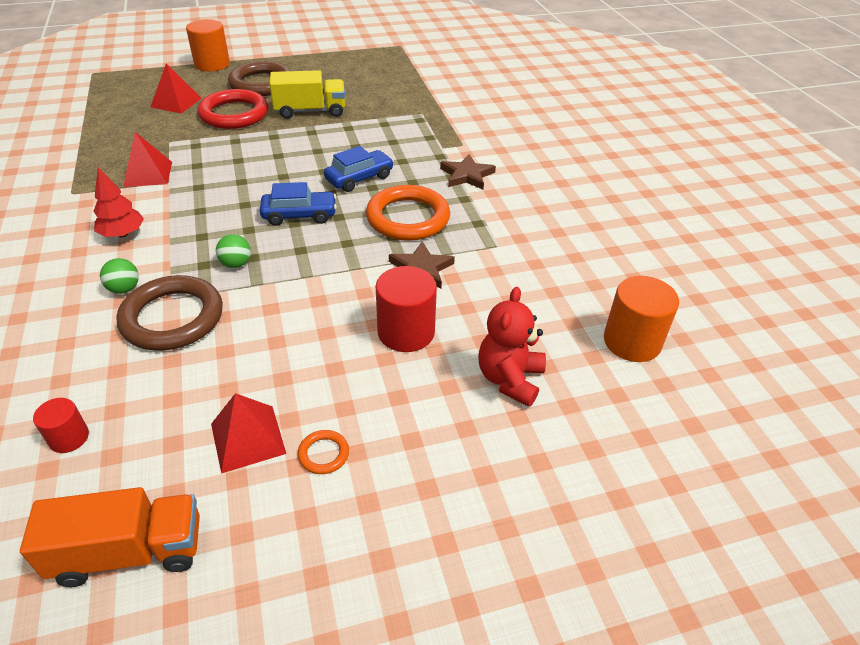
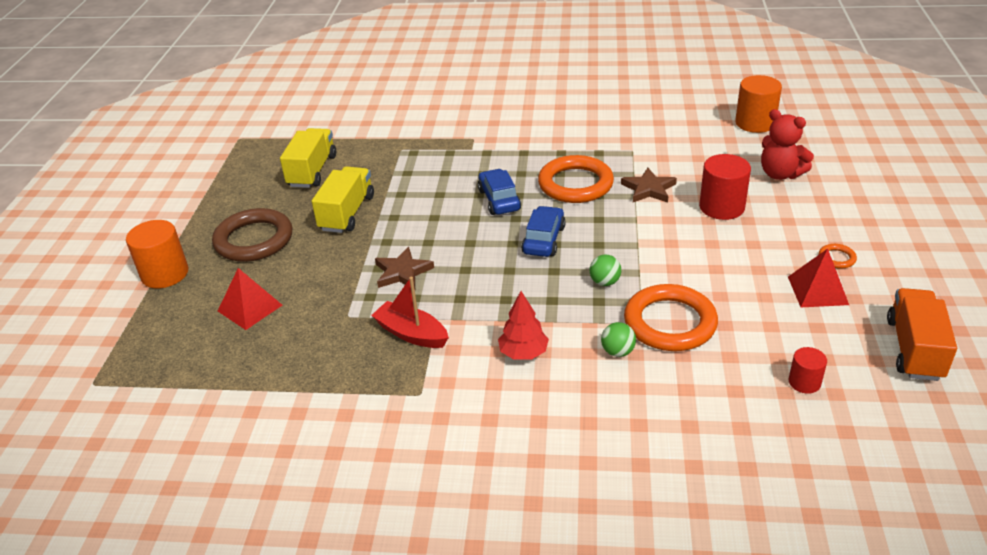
camera: 65 degrees left, 5 degrees down
(148, 174) = (411, 334): red pyramid -> red boat
(172, 318) = (670, 323): brown ring -> orange ring
(234, 114) = (315, 265): red ring -> none
(366, 83) = (312, 171): none -> yellow truck
(467, 175) = (525, 145): brown star -> brown star (402, 272)

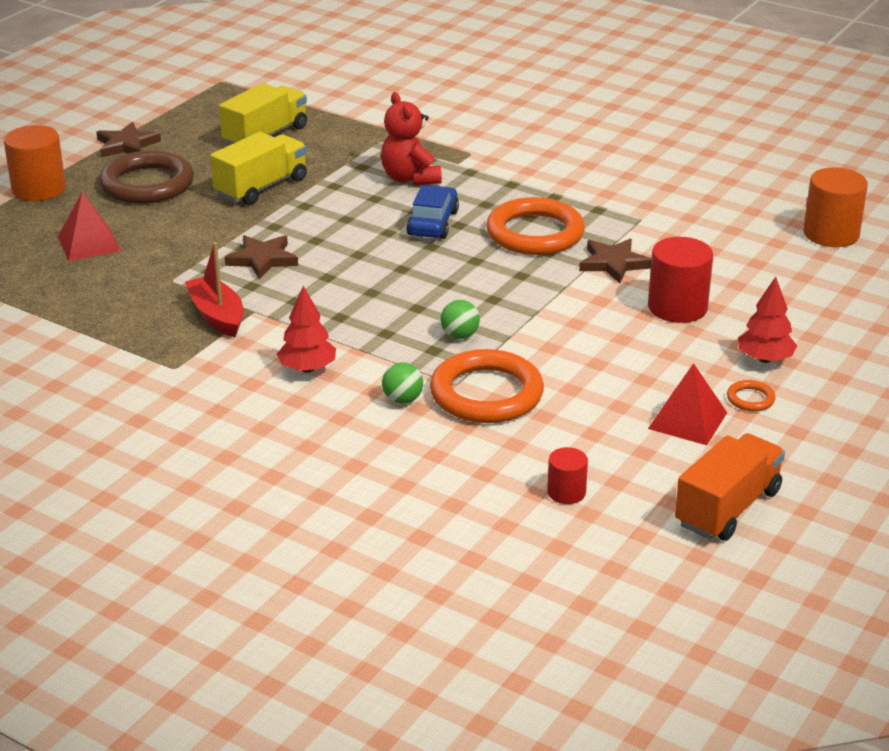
camera: 25 degrees right, 5 degrees down
(208, 212) = (127, 145): none -> brown star
(544, 240) = (439, 276): blue car -> none
(780, 174) = (792, 296): red teddy bear -> red teddy bear (410, 178)
(813, 225) = (765, 359): none -> red tree

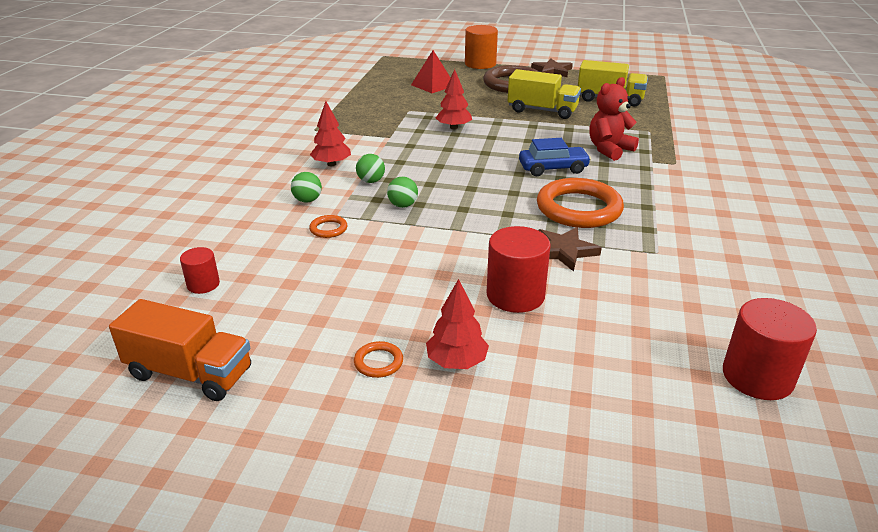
camera: 70 degrees right, 0 degrees up
(217, 316) = (378, 129): red boat -> none
(262, 259) = (453, 127): brown star -> red tree
(380, 347) = (371, 181): none -> green ball
(486, 394) = (328, 229): orange ring -> orange ring, size x0.42
(687, 420) = (326, 329): red pyramid -> none
(831, 234) = (757, 377): orange cylinder -> red cylinder

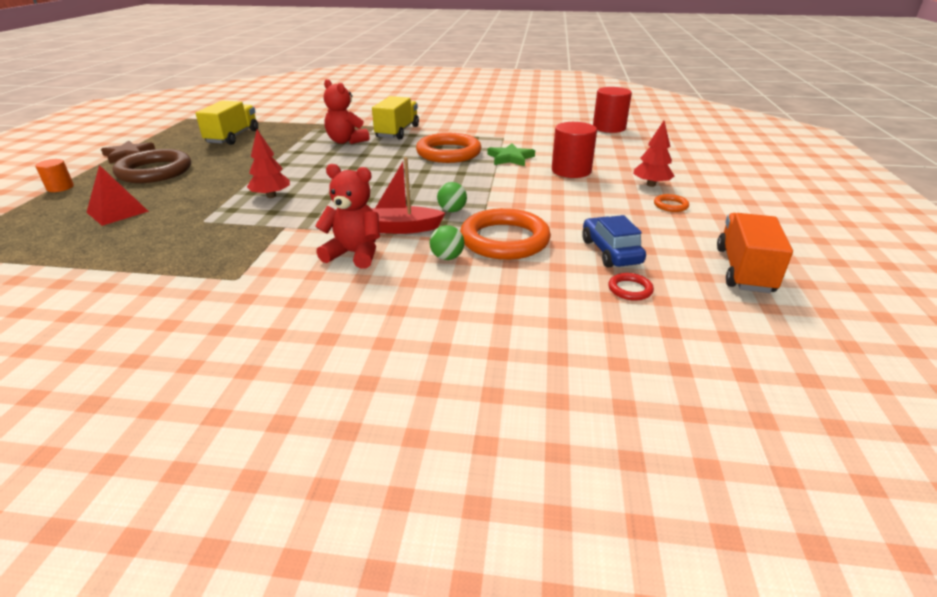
camera: 95 degrees left, 0 degrees up
(203, 284) = (630, 289): red cylinder -> red ring
(328, 229) = (504, 240): orange ring -> orange ring, size x2.37
(331, 164) = (354, 254): red tree -> red teddy bear
(371, 181) = (401, 228): green ball -> red boat
(480, 64) = (60, 187): orange cylinder -> orange cylinder, size x0.56
(542, 110) = (245, 160): yellow truck -> yellow truck (397, 132)
(553, 168) = (379, 158): blue car -> blue car (610, 252)
(564, 251) = (510, 158): brown star -> green star

